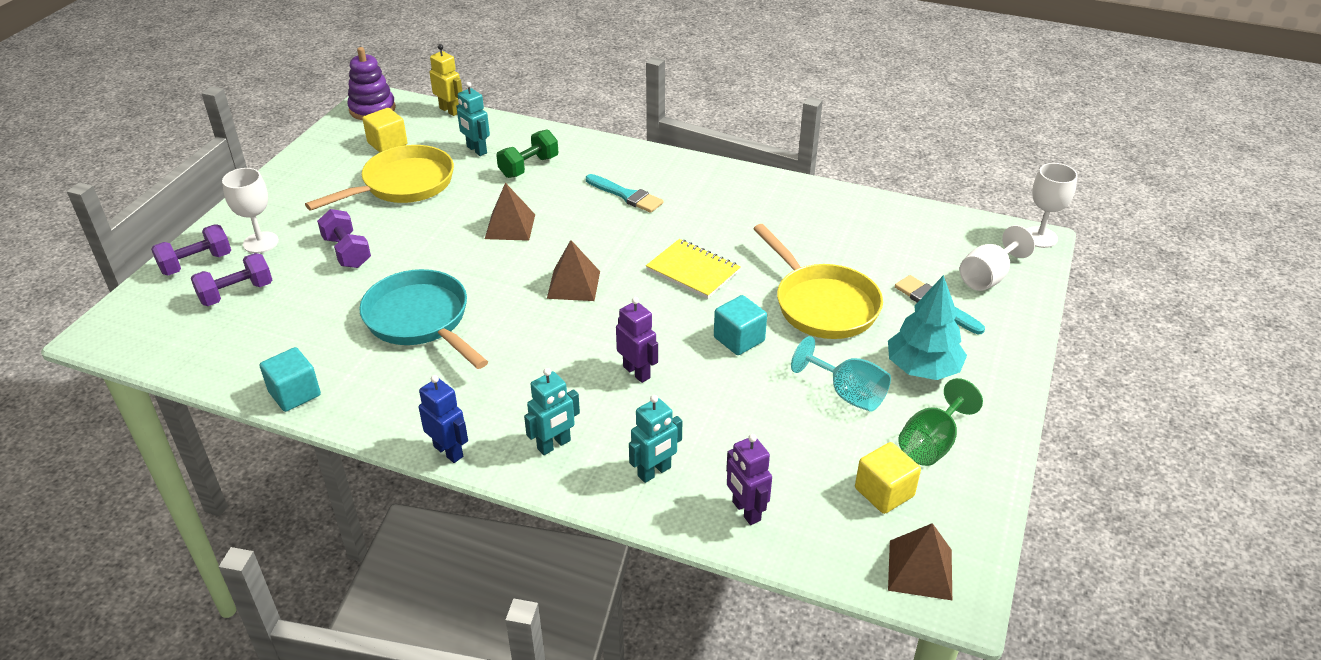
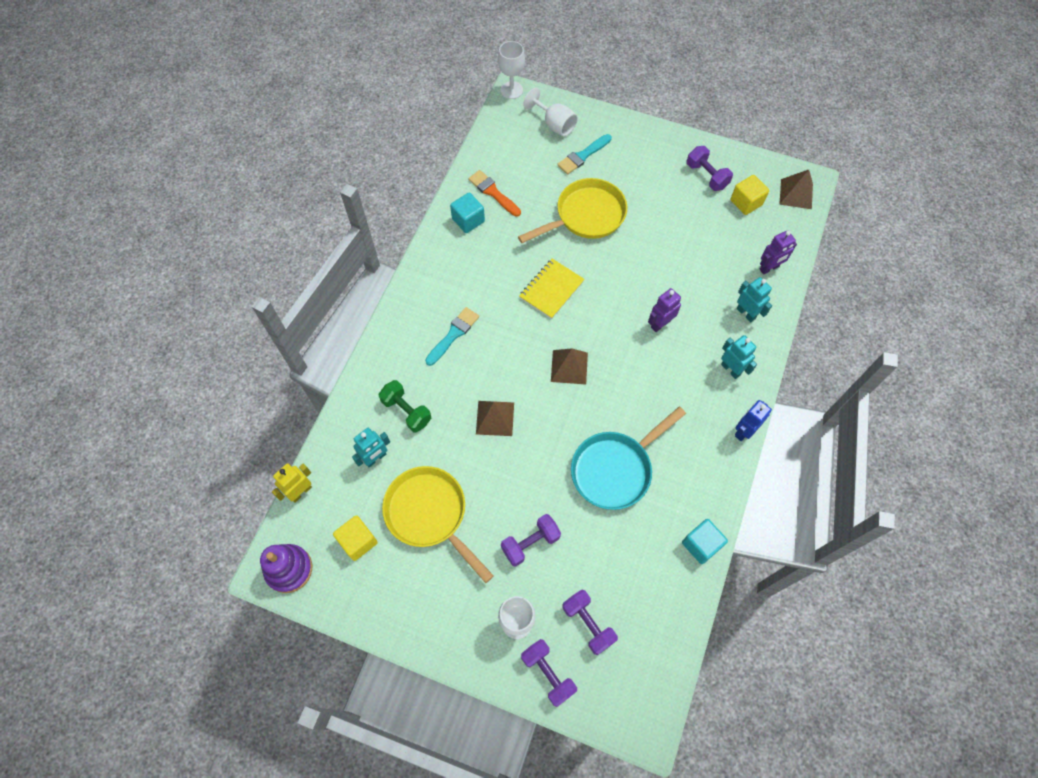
camera: 90 degrees left, 25 degrees up
(739, 339) = (624, 265): turquoise cube -> turquoise cube (468, 220)
(847, 222) = (493, 192): none -> orange brush
(847, 394) = (670, 211): turquoise goblet -> none
(923, 368) = (644, 171): turquoise tree -> none
(931, 443) = (706, 176): green goblet -> purple dumbbell

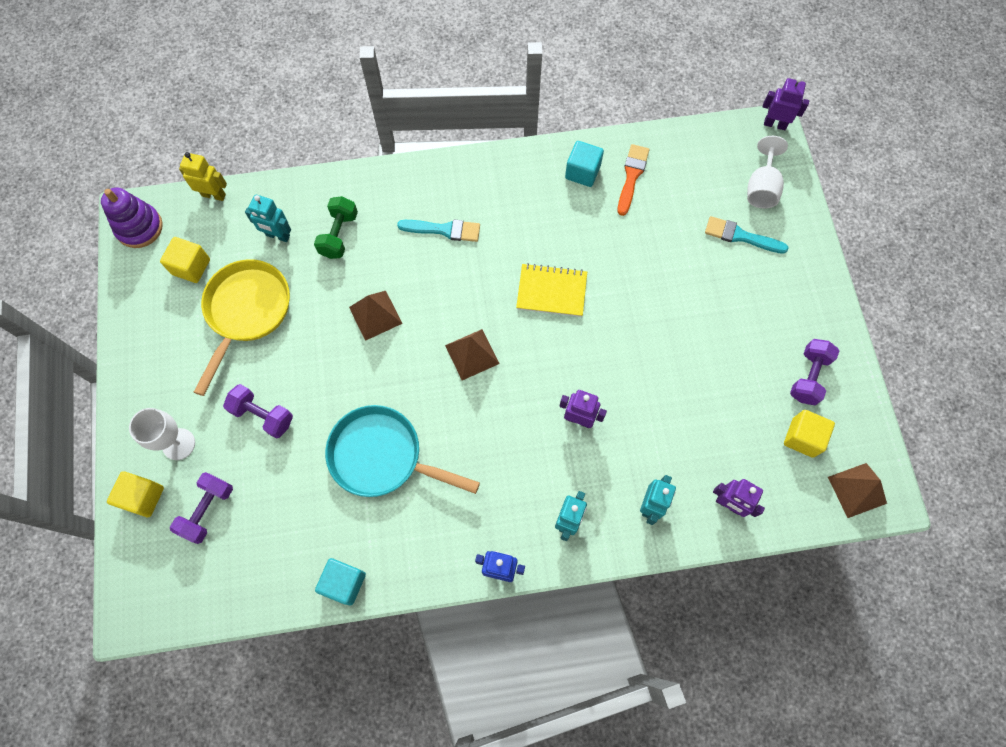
camera: 60 degrees right, 5 degrees up
(511, 90) = (775, 124): white goblet -> purple robot
(548, 673) = (143, 497): purple dumbbell -> yellow cube
(586, 216) = (665, 278): yellow pan -> none

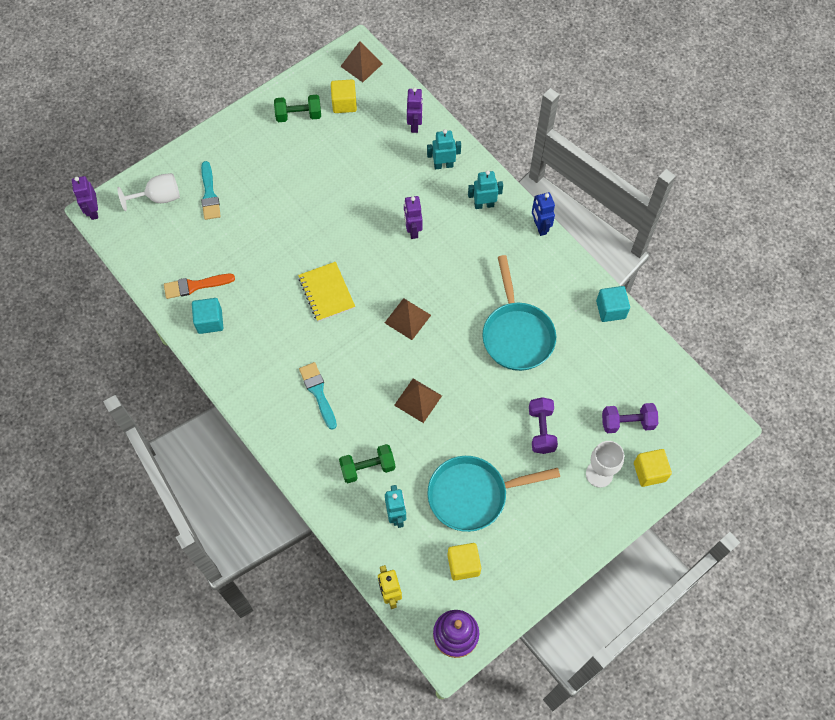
camera: 120 degrees left, 5 degrees down
(246, 311) = (473, 495): yellow pan -> turquoise pan
(808, 377) = (299, 115): purple dumbbell -> green dumbbell

